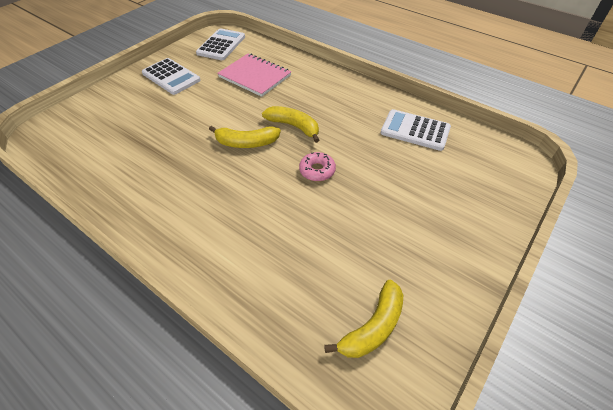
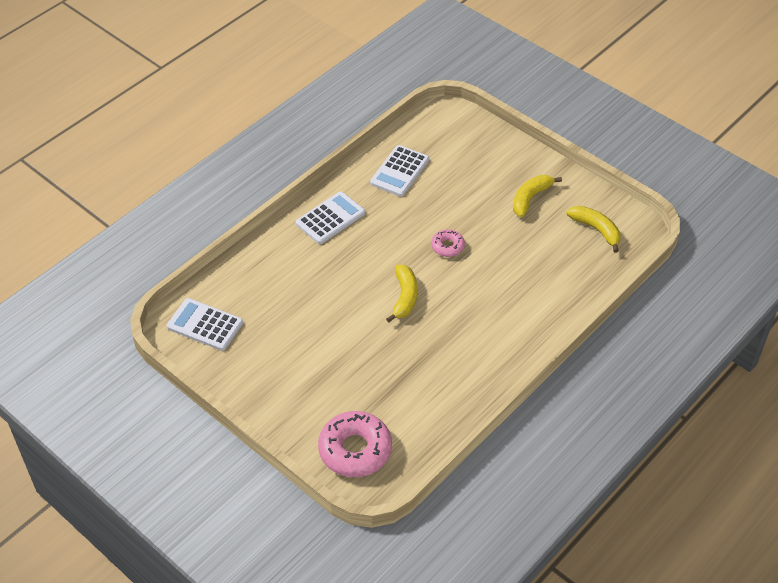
camera: 85 degrees left, 0 degrees up
(78, 123) = (355, 450): none -> pink donut
(171, 77) = (272, 372): white calculator -> white calculator (330, 218)
(255, 76) = (286, 290): pink notebook -> none
(294, 126) = (383, 259): yellow banana -> yellow banana (530, 198)

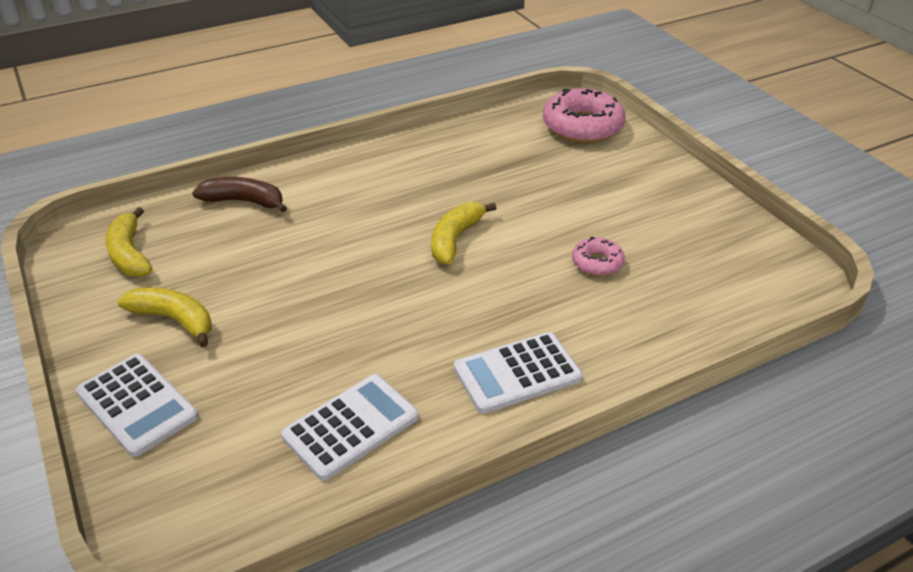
camera: 160 degrees left, 10 degrees down
(205, 325) = (752, 271): white calculator -> white calculator (137, 405)
(447, 246) = (354, 284): pink donut -> pink donut (597, 262)
(530, 198) = (174, 320): yellow banana -> yellow banana turned 120 degrees counterclockwise
(564, 289) = (244, 201): none -> brown banana

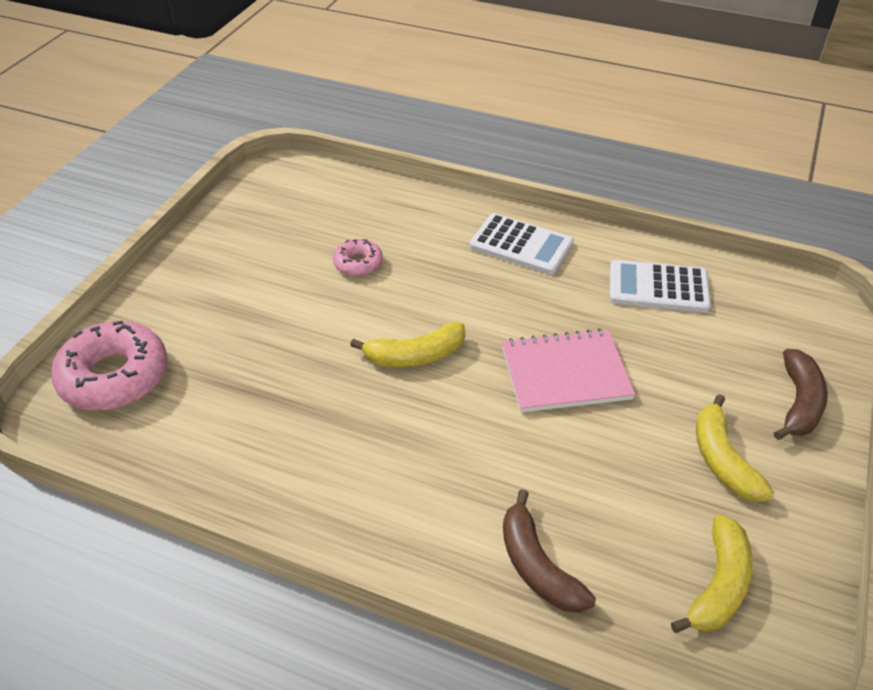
camera: 130 degrees left, 5 degrees up
(137, 405) = (799, 403): white calculator -> brown banana
(344, 298) = (565, 373): none -> pink notebook

